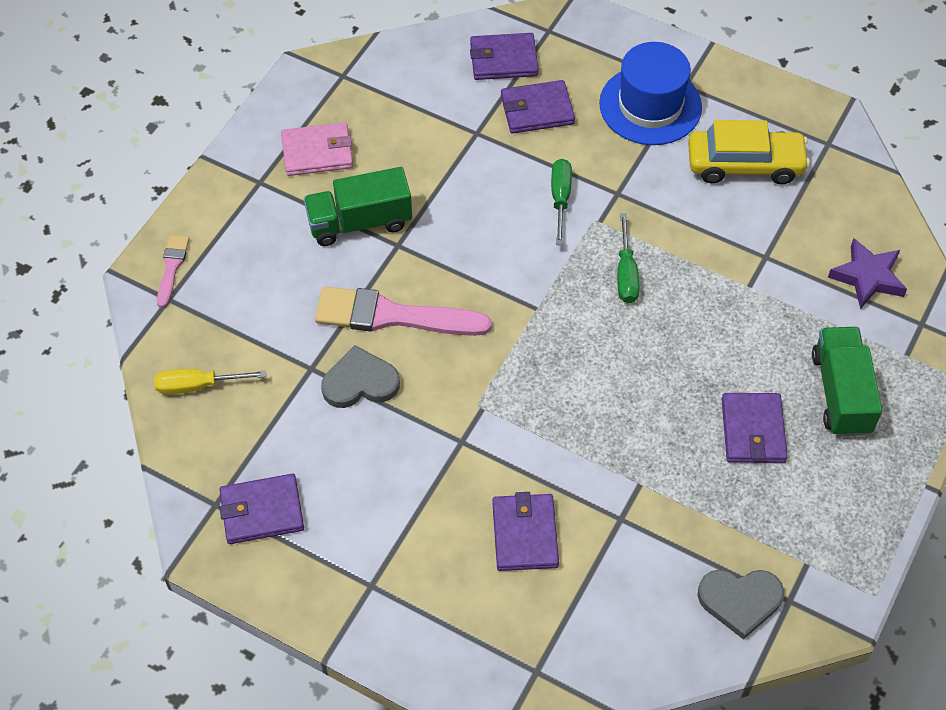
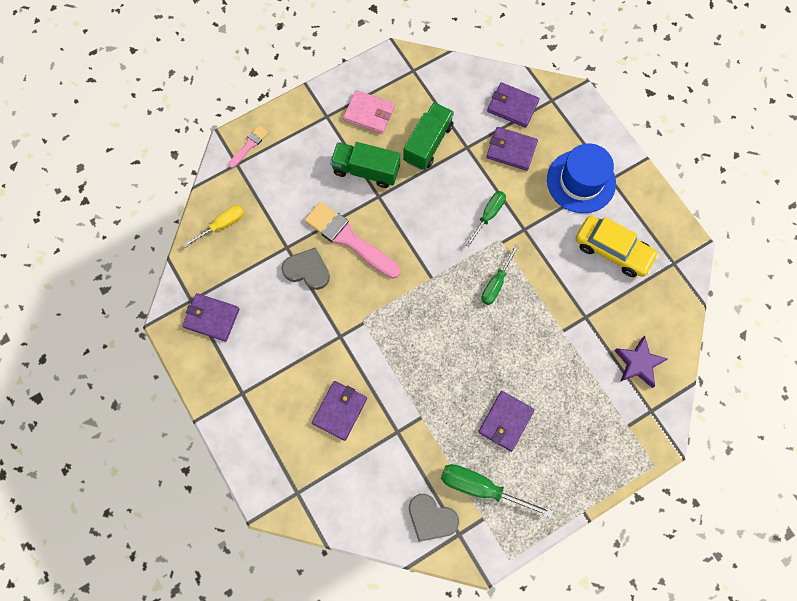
camera: 30 degrees right, 15 degrees up
(198, 386) = (222, 225): yellow screwdriver -> yellow screwdriver turned 120 degrees clockwise
(779, 527) = (481, 488): none -> green screwdriver
(841, 393) = (572, 427): green truck -> green truck (428, 143)

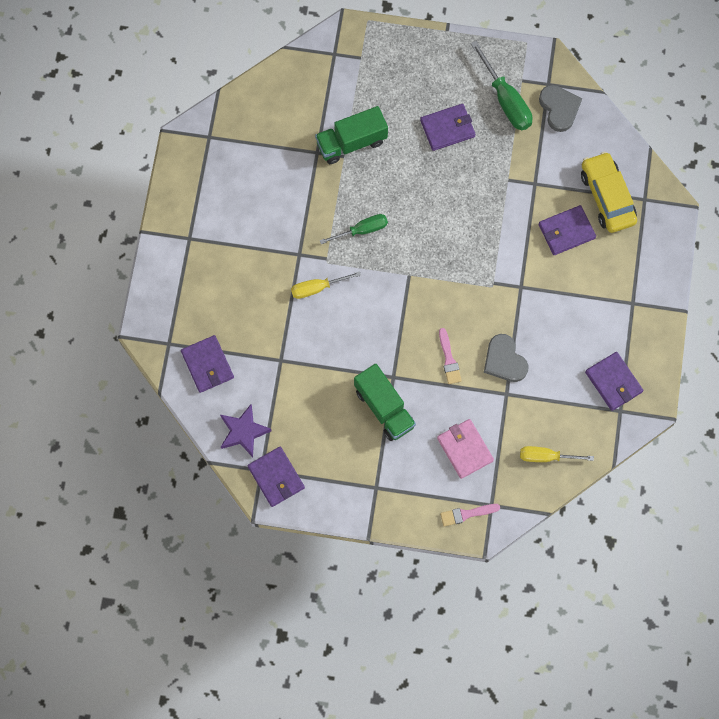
camera: 140 degrees left, 0 degrees up
(349, 239) = (449, 359): pink brush -> pink brush, size x0.49
(369, 113) = (336, 459): pink wallet -> pink wallet (465, 449)
(428, 143) = (310, 390): green truck -> green truck (351, 142)
(488, 215) = (317, 288): green screwdriver -> yellow screwdriver
(511, 150) = (246, 327): purple wallet -> purple wallet (276, 477)
(581, 181) = (215, 255): blue hat -> none
(613, 250) = (246, 183): yellow car -> yellow car (607, 197)
(638, 363) = (310, 90): purple star -> purple star (243, 432)

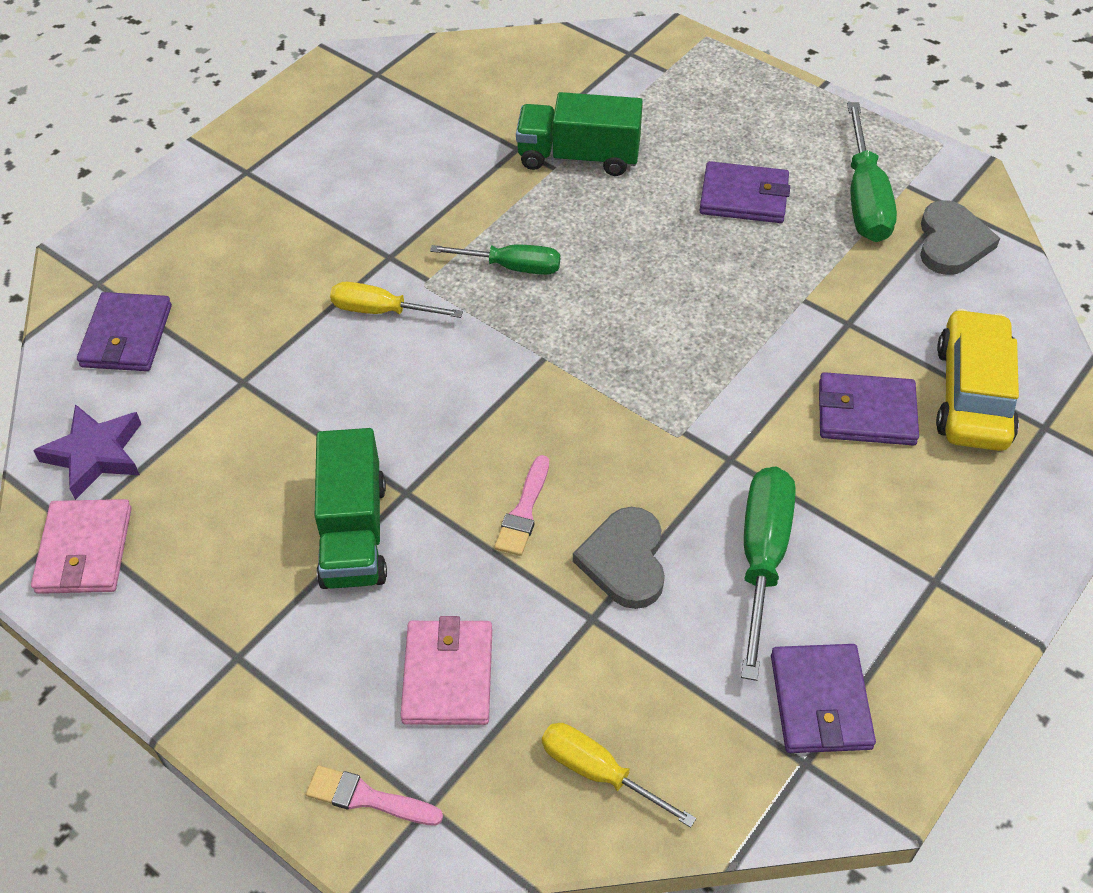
camera: 30 degrees right, 20 degrees down
(276, 477) = (84, 550): purple wallet -> pink wallet
(559, 330) = (762, 559): none -> green screwdriver

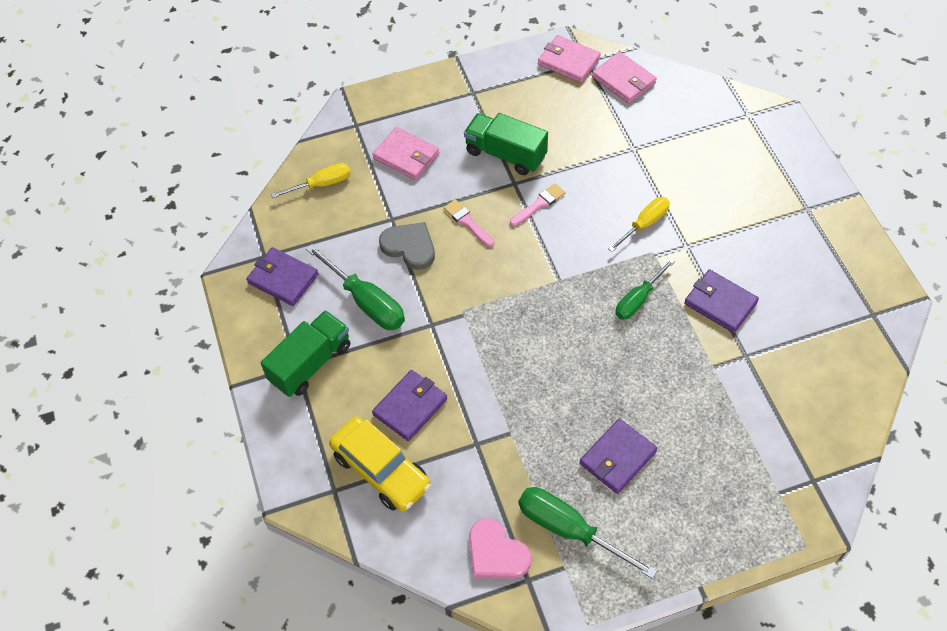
camera: 125 degrees right, 5 degrees up
(95, 455) = (624, 80): purple star -> pink wallet
(126, 336) = (698, 114): purple wallet -> purple wallet (720, 303)
(367, 798) = (375, 108): pink brush -> pink brush (539, 204)
(578, 156) = (716, 385): green truck -> green truck (310, 363)
(951, 242) = (496, 553): grey heart -> pink heart

